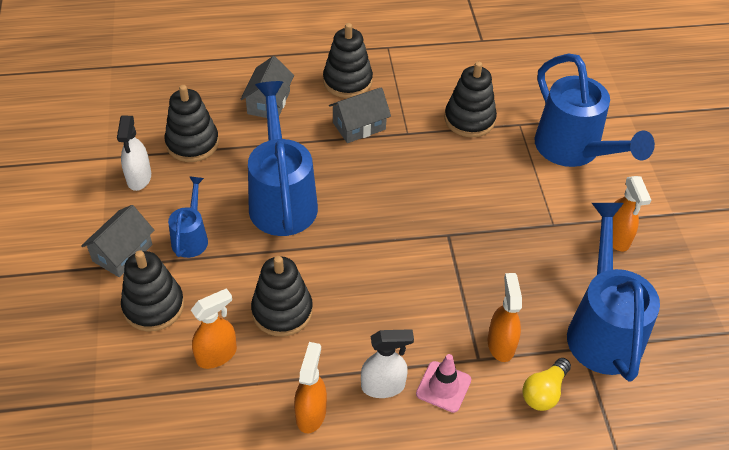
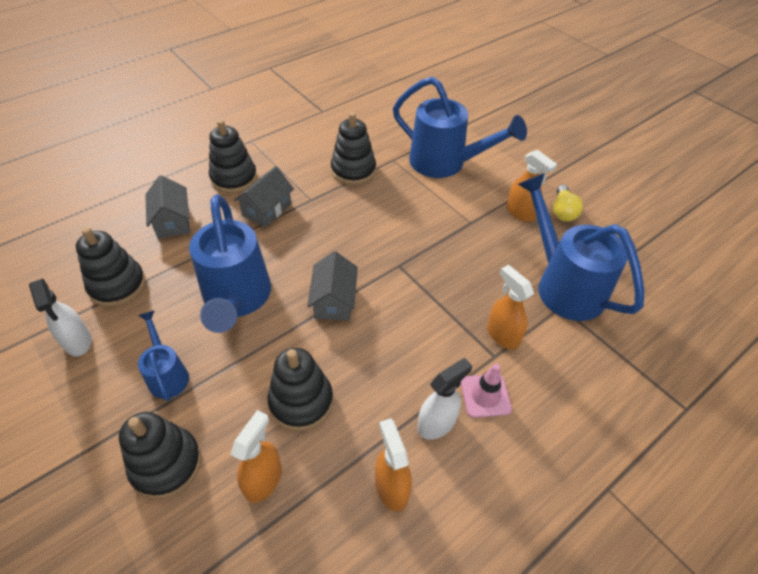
camera: 30 degrees left, 0 degrees up
(122, 253) = (100, 425): grey house -> grey house (334, 300)
(282, 199) = (237, 299): blue watering can -> blue watering can turned 150 degrees counterclockwise
(544, 392) = (562, 357): yellow light bulb -> yellow light bulb (563, 211)

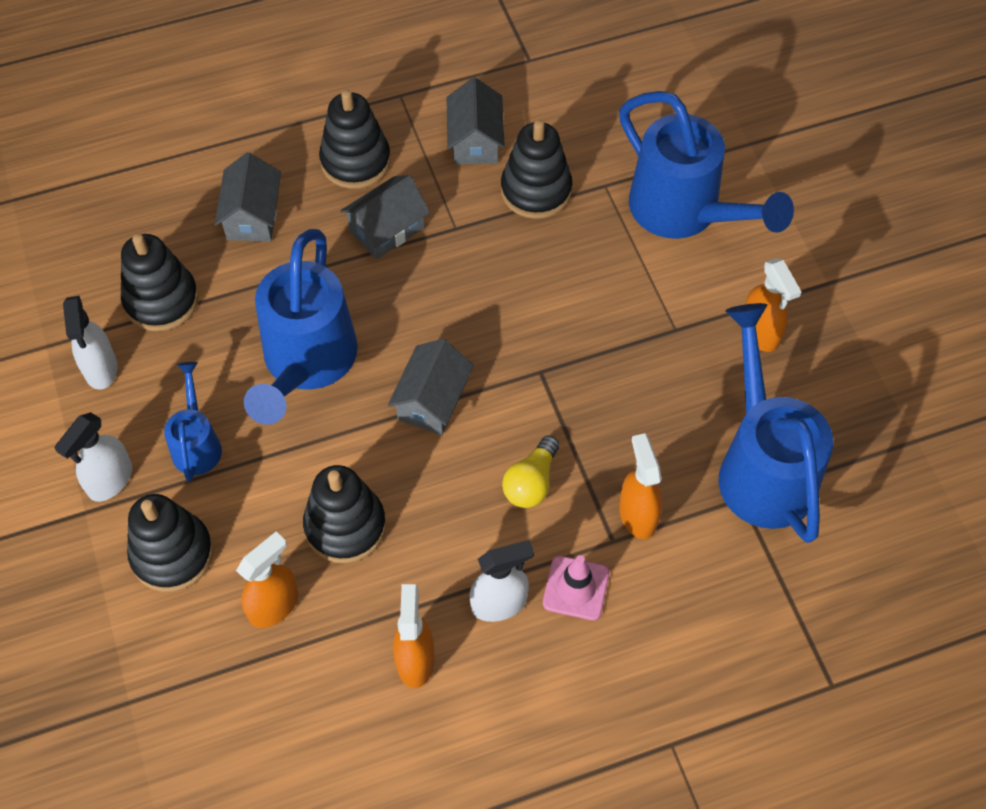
camera: 20 degrees right, 10 degrees up
(100, 421) = (110, 480): none -> white spray bottle
(306, 154) = (475, 141): none -> grey house
(563, 211) = (828, 347): yellow light bulb -> yellow light bulb (531, 482)

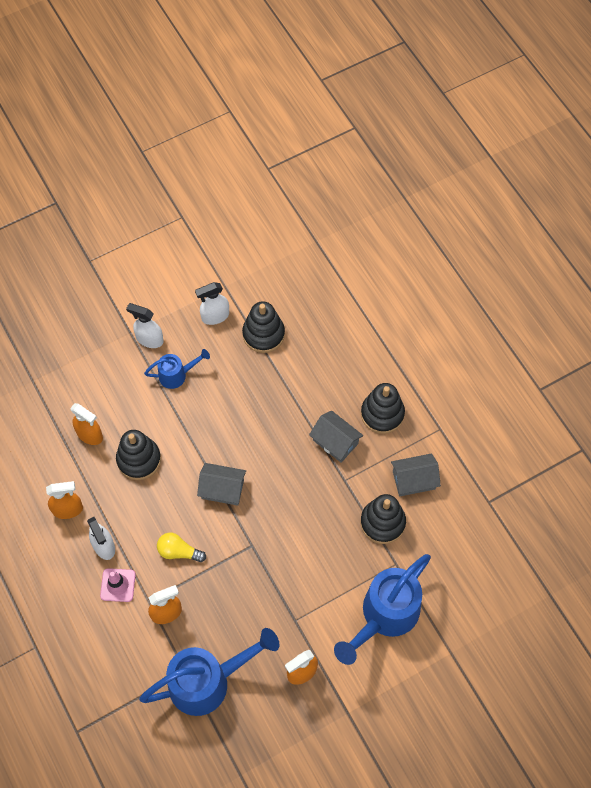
camera: 80 degrees right, 5 degrees up
(172, 554) = (112, 379): black stacking toy -> none
(252, 216) = (330, 367): grey house -> none
(306, 362) = (236, 418): blue watering can -> none

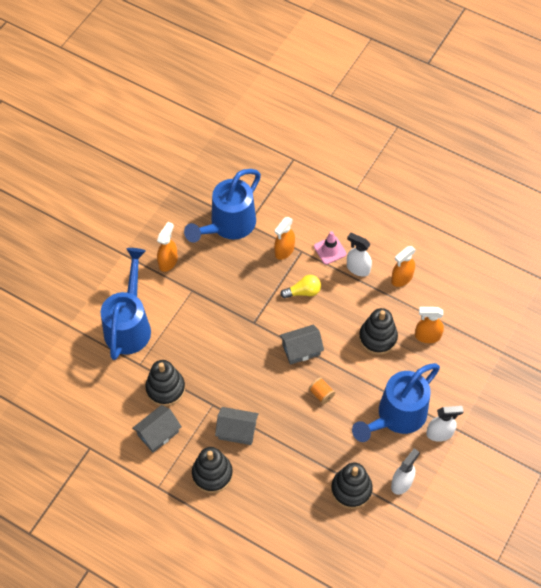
camera: 150 degrees right, 5 degrees down
(176, 375) = (397, 416): blue watering can -> blue watering can, size x1.95
(232, 433) = (321, 394): none -> orange spool

